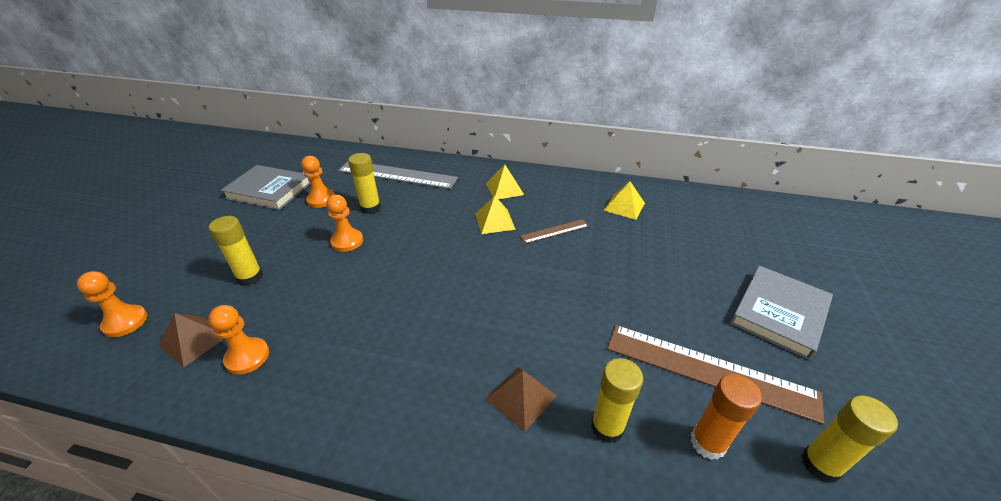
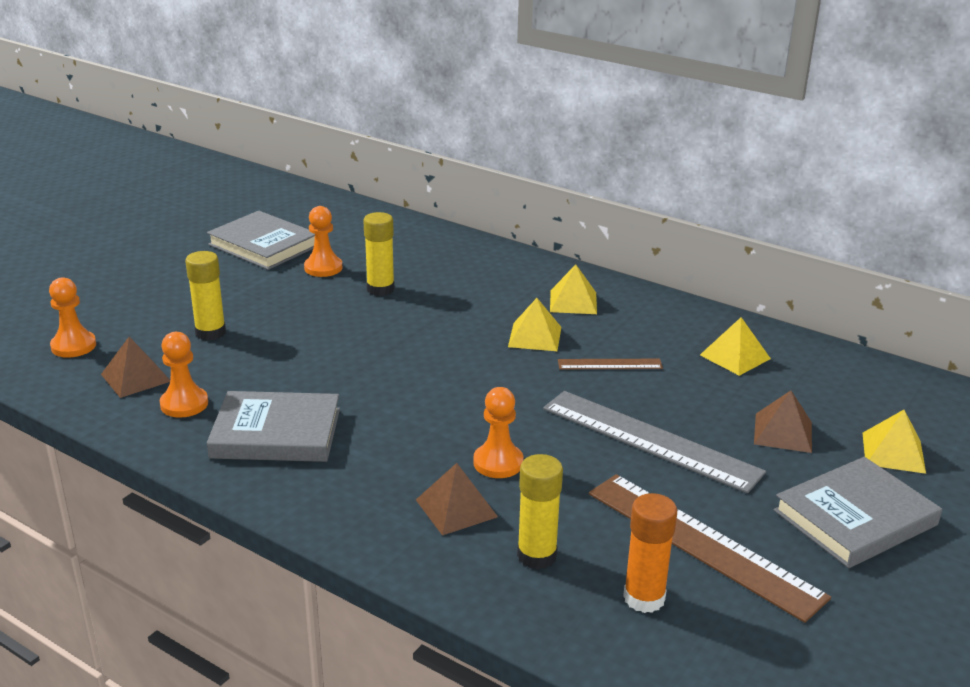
camera: 20 degrees right, 10 degrees down
(340, 364) = (276, 433): none -> grey book
(347, 241) = (334, 320): orange pawn -> orange pawn (498, 463)
(397, 175) = (434, 257): grey ruler -> grey ruler (650, 440)
(690, 256) = (783, 432): none -> brown pyramid
(759, 254) = (893, 452): none -> yellow pyramid
(820, 464) = (765, 650): yellow glue stick -> none

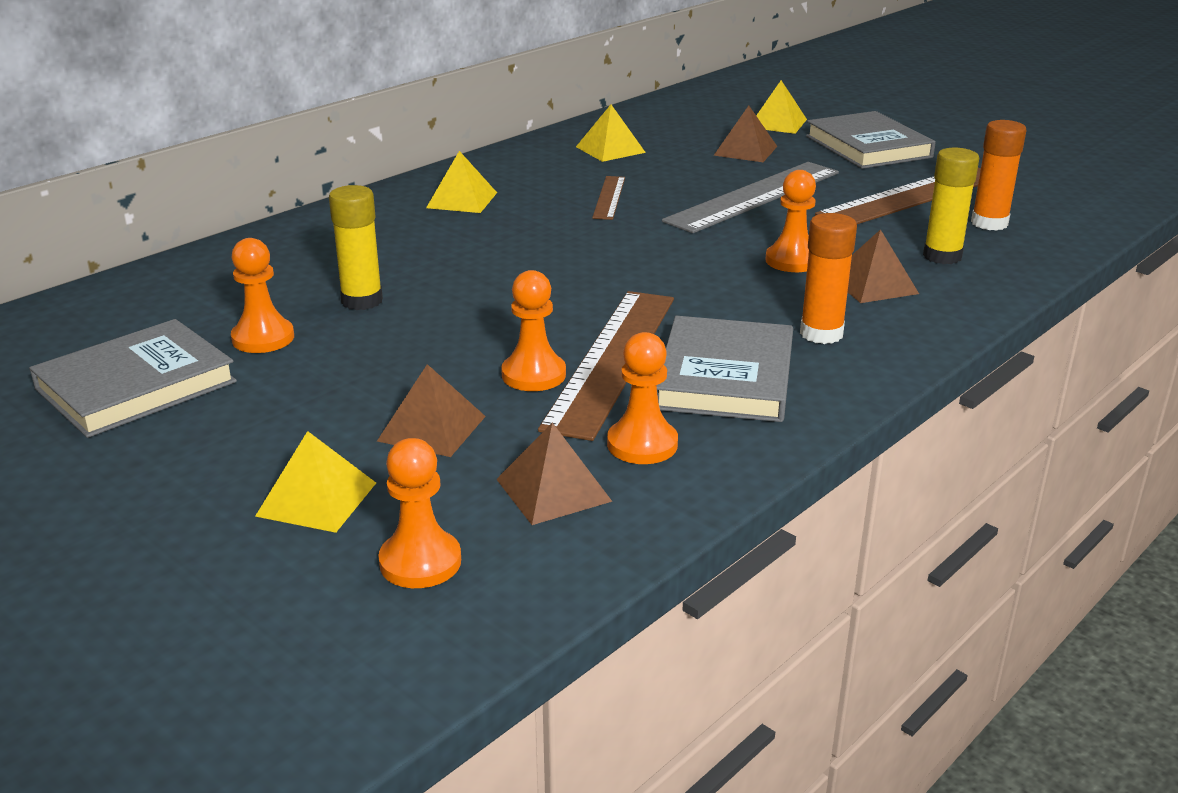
camera: 80 degrees left, 0 degrees up
(210, 333) = (431, 428): yellow glue stick -> brown pyramid
(278, 359) = (533, 375): none -> orange pawn
(301, 385) = (611, 360): none -> brown ruler
(352, 477) = (821, 334): none -> orange glue stick
(535, 336) = (536, 224): yellow pyramid -> yellow pyramid (316, 499)

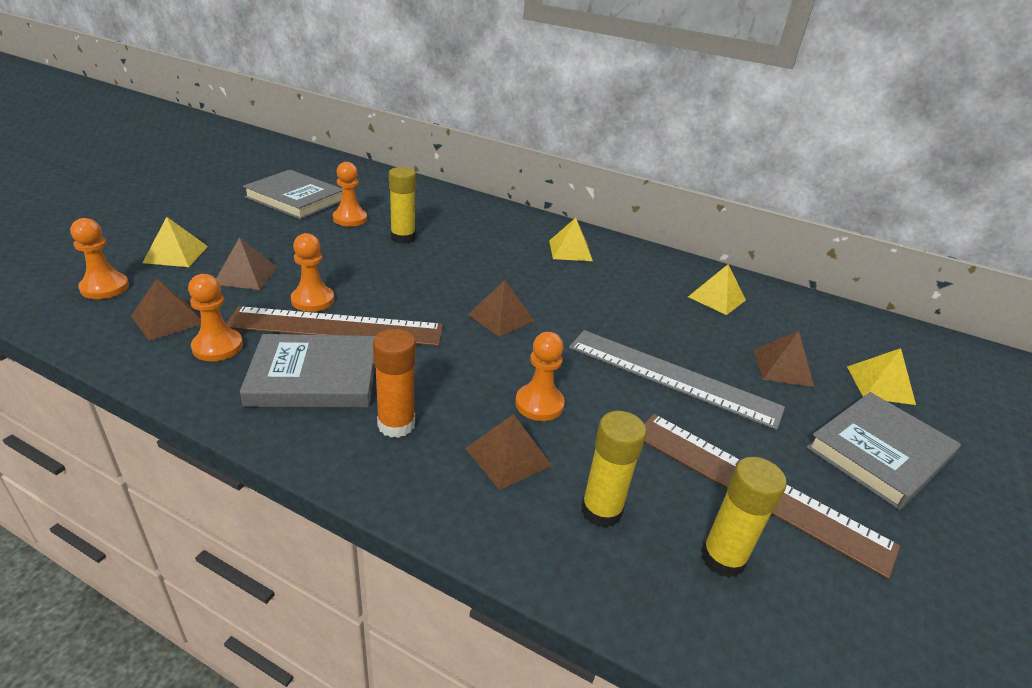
camera: 70 degrees right, 5 degrees up
(609, 197) = (616, 305): brown ruler -> none
(618, 259) = (501, 317): none -> brown pyramid
(989, 223) = (722, 558): orange glue stick -> yellow glue stick

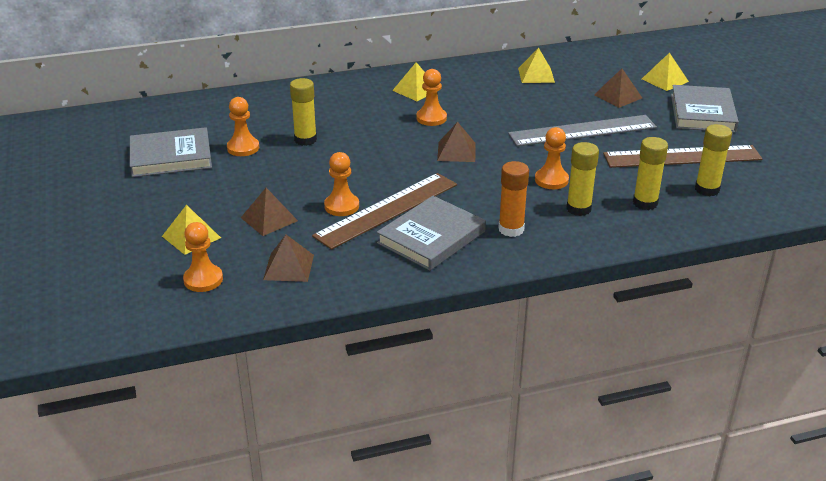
camera: 40 degrees left, 0 degrees up
(217, 347) = (351, 259): orange pawn -> orange pawn (431, 118)
(508, 456) = (578, 209): brown pyramid -> yellow glue stick

